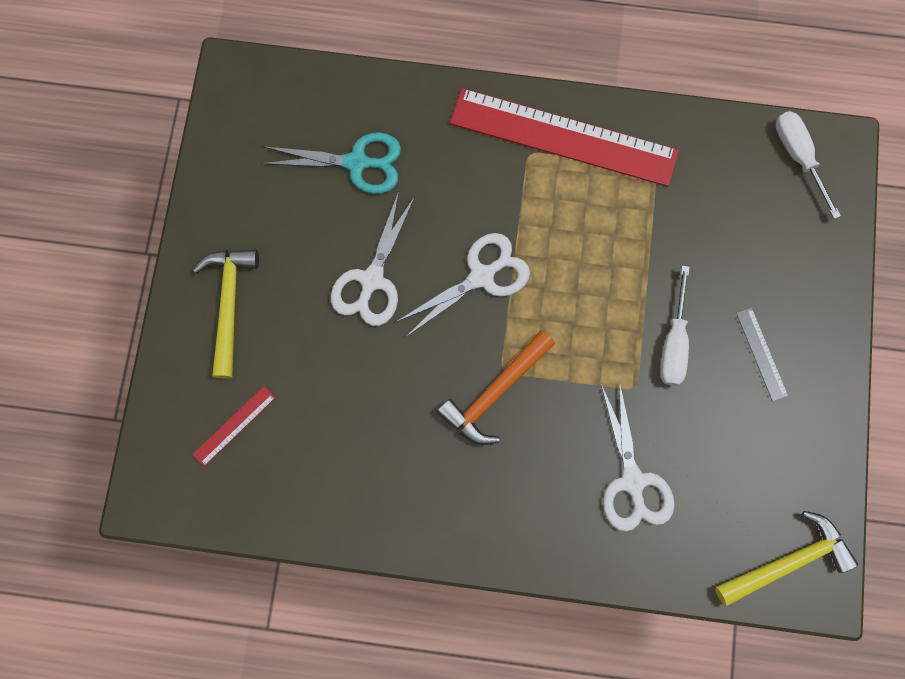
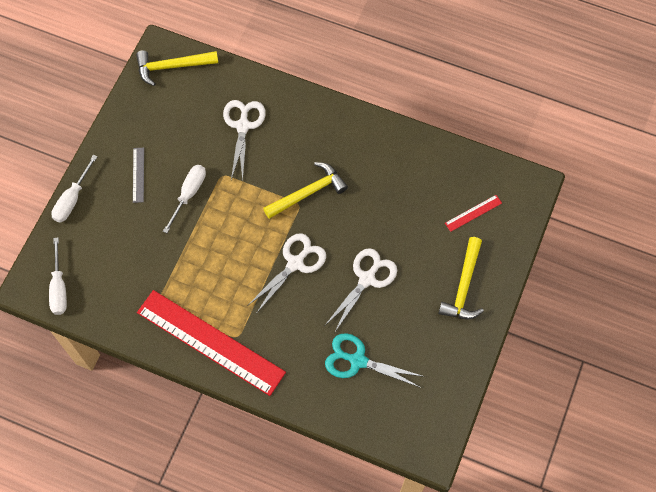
camera: 165 degrees left, 10 degrees down
(481, 276) = (295, 263): white scissors -> white scissors turned 150 degrees clockwise
(495, 392) = (308, 193): orange hammer -> yellow hammer
(840, 289) = (72, 199): none -> white screwdriver

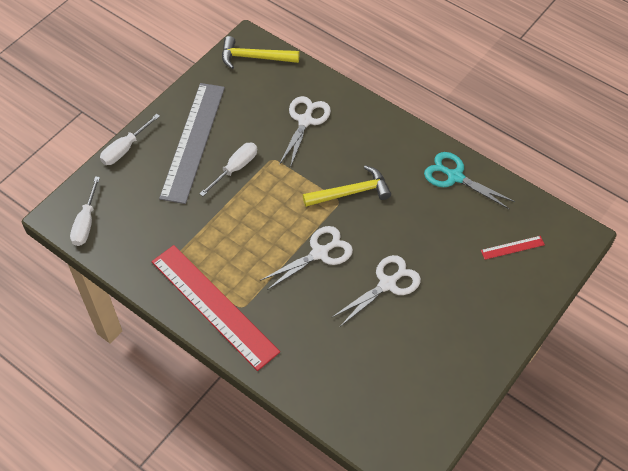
camera: 15 degrees right, 10 degrees down
(138, 175) = (193, 141): grey ruler -> grey ruler, size x2.49
(358, 360) = (356, 359): turquoise scissors -> turquoise scissors (455, 177)
(464, 286) = (485, 314): yellow hammer -> none

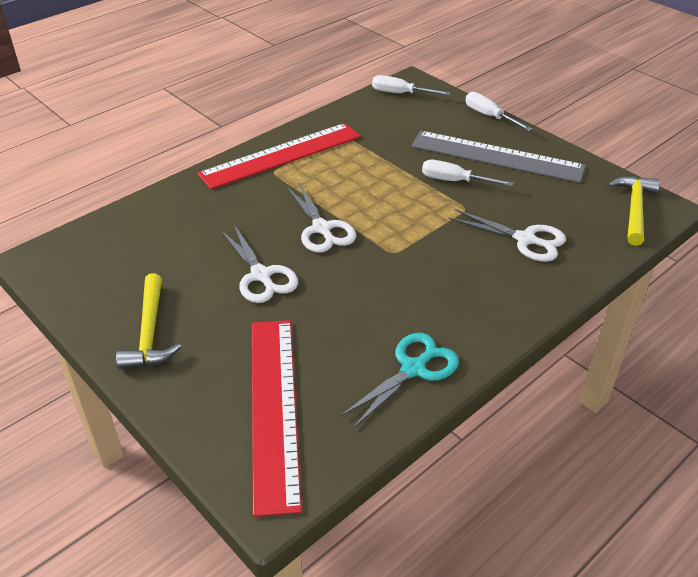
camera: 100 degrees right, 15 degrees down
(235, 168) = (454, 181): white screwdriver -> white screwdriver turned 150 degrees clockwise
(351, 192) = (404, 264): yellow hammer -> yellow hammer (150, 332)
(512, 247) = (274, 408): red ruler -> red ruler, size x2.49

